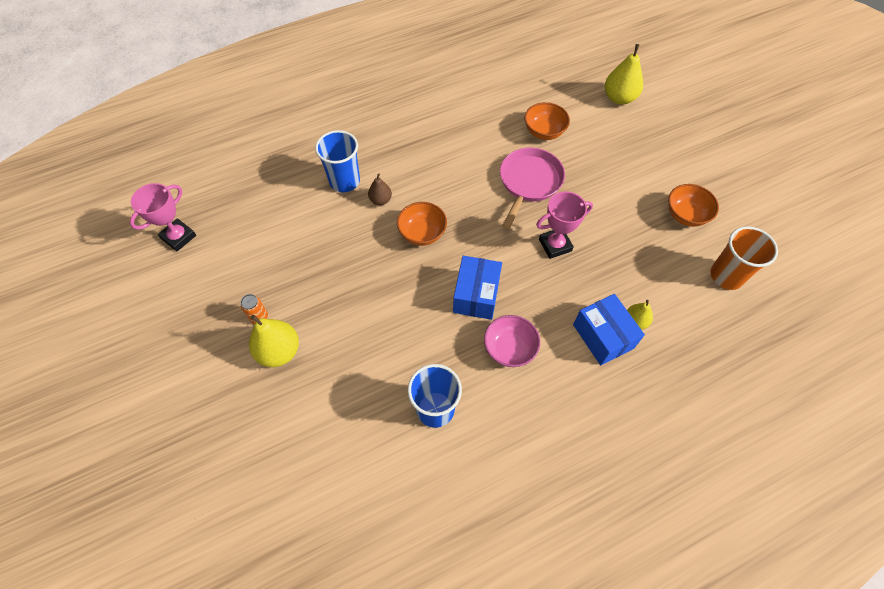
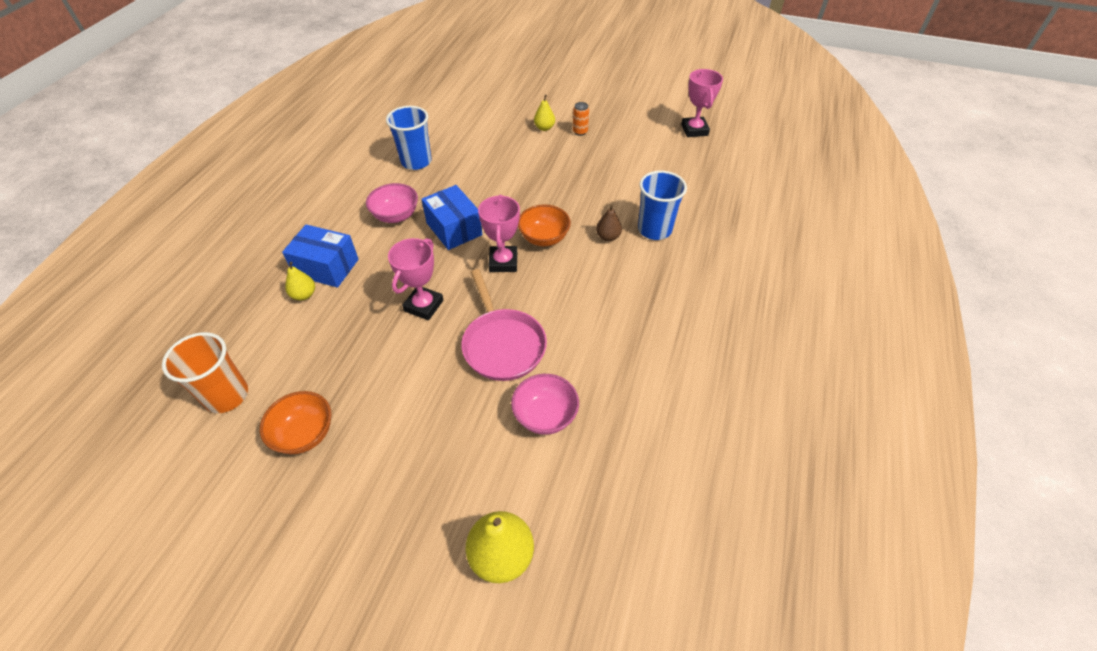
camera: 135 degrees right, 10 degrees down
(279, 351) = (544, 128): yellow pear -> yellow pear, size x0.57
(470, 237) = (503, 262): none -> pink trophy
(544, 132) = (545, 416): orange bowl -> pink bowl

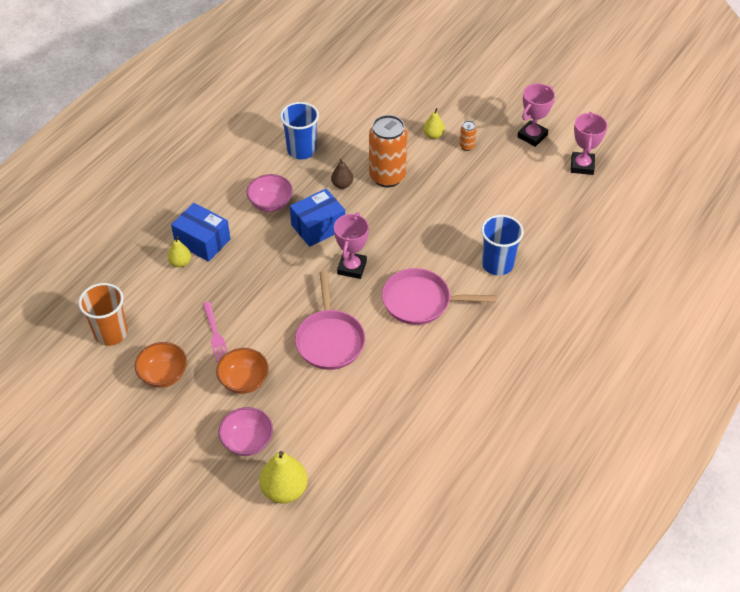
camera: 15 degrees right, 0 degrees up
(362, 367) = (215, 334): none -> pink fork
(423, 306) = (275, 293): pink trophy -> pink trophy (532, 136)
(454, 229) = (318, 227): blue box -> blue box turned 75 degrees clockwise
(511, 170) = (387, 177): none -> orange can
(544, 238) = (394, 252): orange bowl -> orange bowl (244, 381)
(545, 416) = (346, 403): pink bowl -> pink bowl (247, 441)
(590, 282) = (421, 301): none -> pink pan
(608, 237) = (452, 263): brown pear -> brown pear (342, 184)

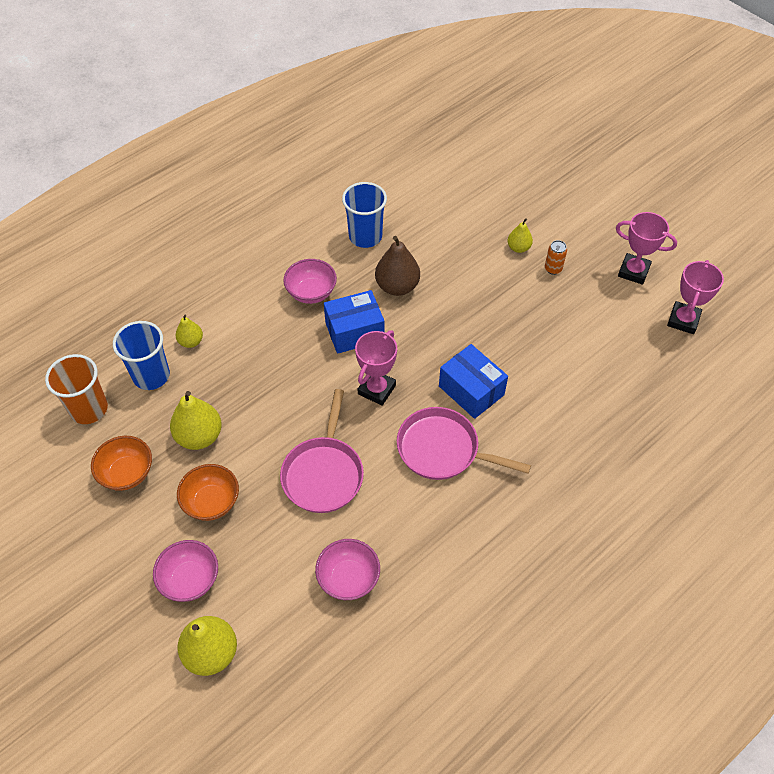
camera: 15 degrees right, 5 degrees up
(202, 241) = (223, 322): blue box -> blue box (471, 390)
(215, 334) = (199, 436): pink fork -> yellow pear
(342, 184) = (397, 286): brown pear -> brown pear, size x1.75
(376, 411) = (348, 578): none -> pink bowl
(387, 177) = (451, 287): orange can -> none
(497, 264) = (546, 423): blue cup -> blue cup (151, 375)
(532, 136) = (633, 271): pink trophy -> pink trophy turned 60 degrees clockwise

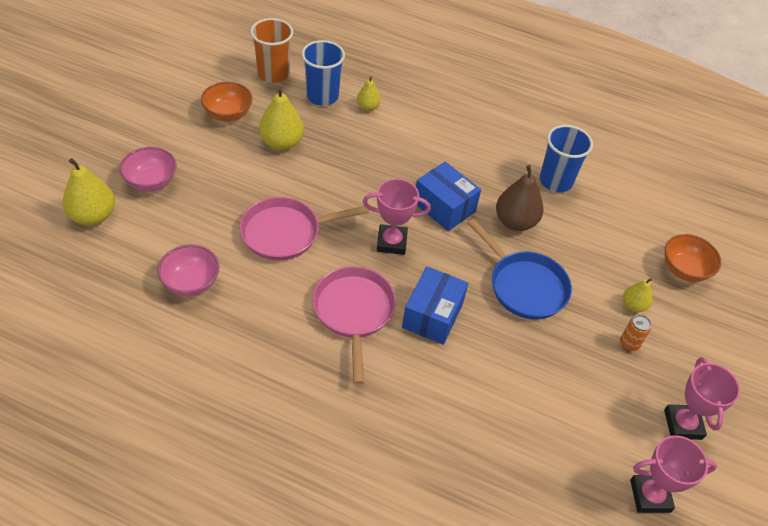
camera: 60 degrees right, 5 degrees down
(211, 502) = (225, 171): orange bowl -> orange bowl (684, 269)
(311, 292) = (466, 164): pink bowl -> none
(468, 311) = (524, 286): none -> blue pan

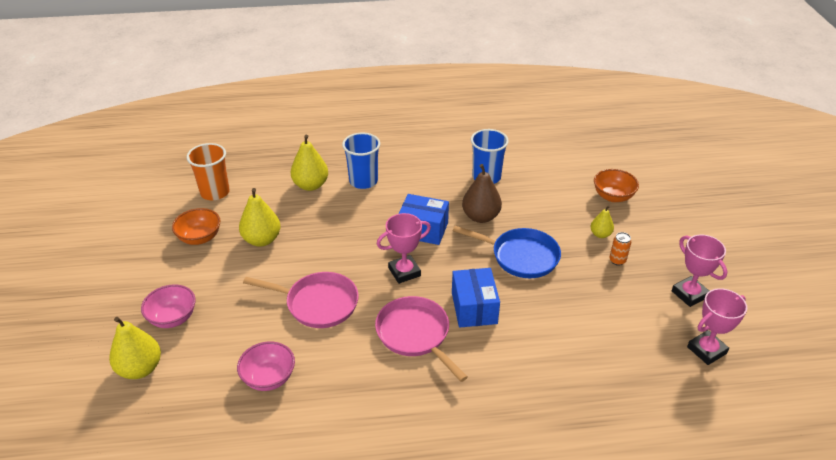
camera: 25 degrees left, 10 degrees down
(286, 233) = (317, 303): pink pan -> pink pan turned 120 degrees counterclockwise
(322, 96) = (268, 192): blue cup -> blue cup (363, 181)
(368, 107) = (310, 185): yellow pear -> yellow pear, size x1.75

